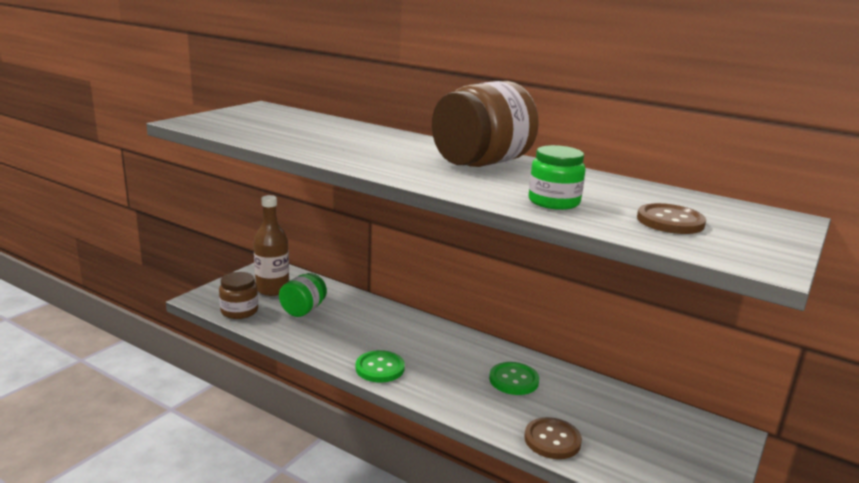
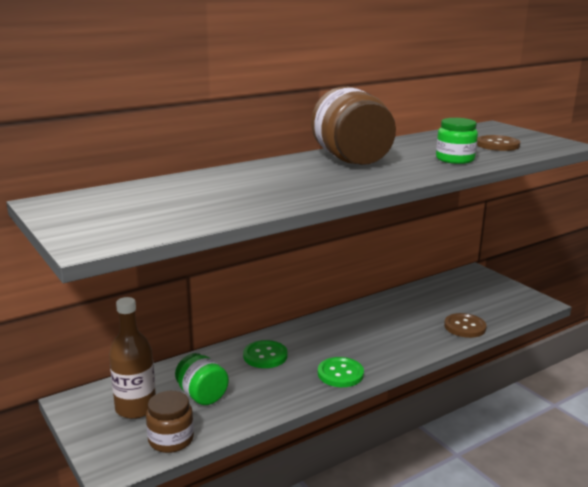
camera: 65 degrees left, 0 degrees up
(513, 380) = (387, 320): green button -> green button (265, 356)

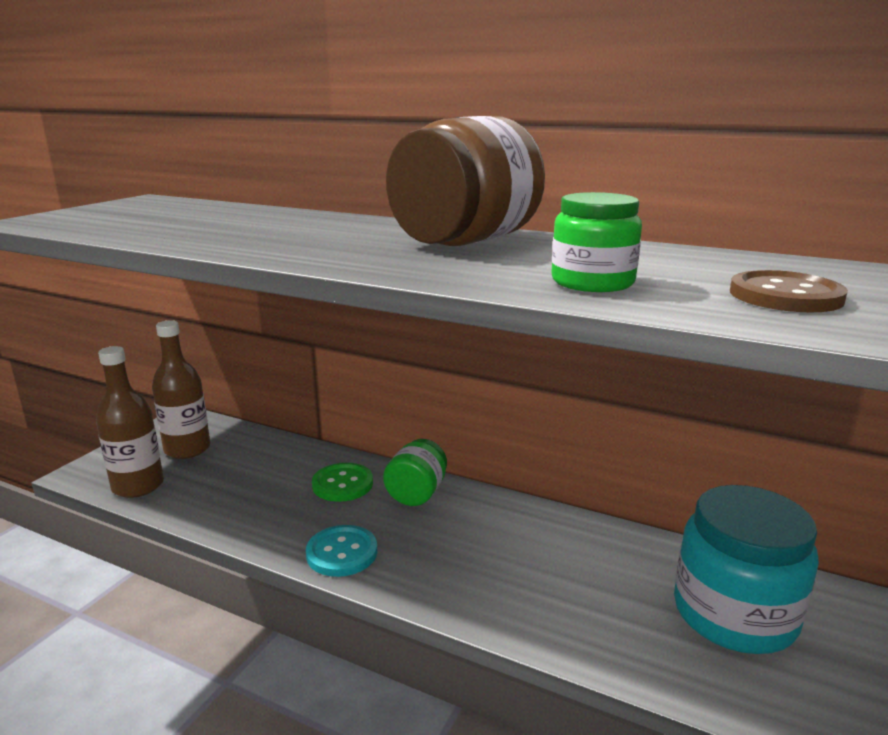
camera: 60 degrees right, 0 degrees up
(171, 439) = (138, 486): brown jar -> brown bottle
(202, 395) = (230, 475): green jar -> green jar (416, 493)
(340, 374) = (342, 553): green button -> turquoise button
(464, 327) = (609, 644): brown button -> none
(466, 295) = (734, 614): none -> turquoise jar

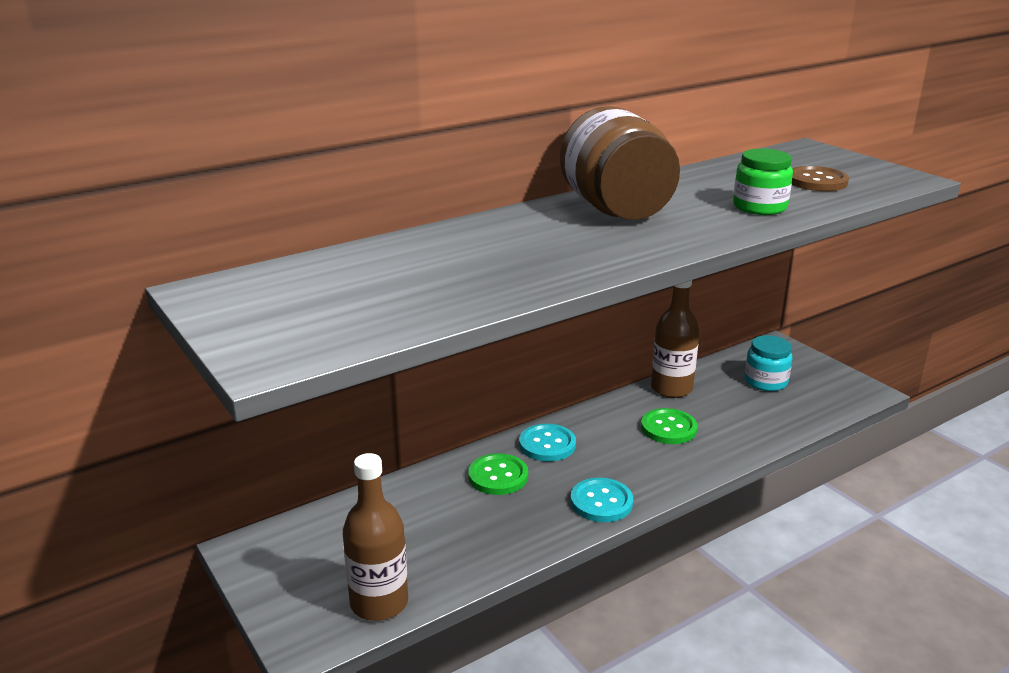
camera: 60 degrees left, 5 degrees up
(187, 449) = (328, 556): brown bottle -> brown bottle (671, 388)
(416, 493) = (547, 444): green jar -> turquoise button
(524, 560) = (668, 428): none -> green button
(734, 614) = (765, 381): turquoise jar -> turquoise jar, size x0.57

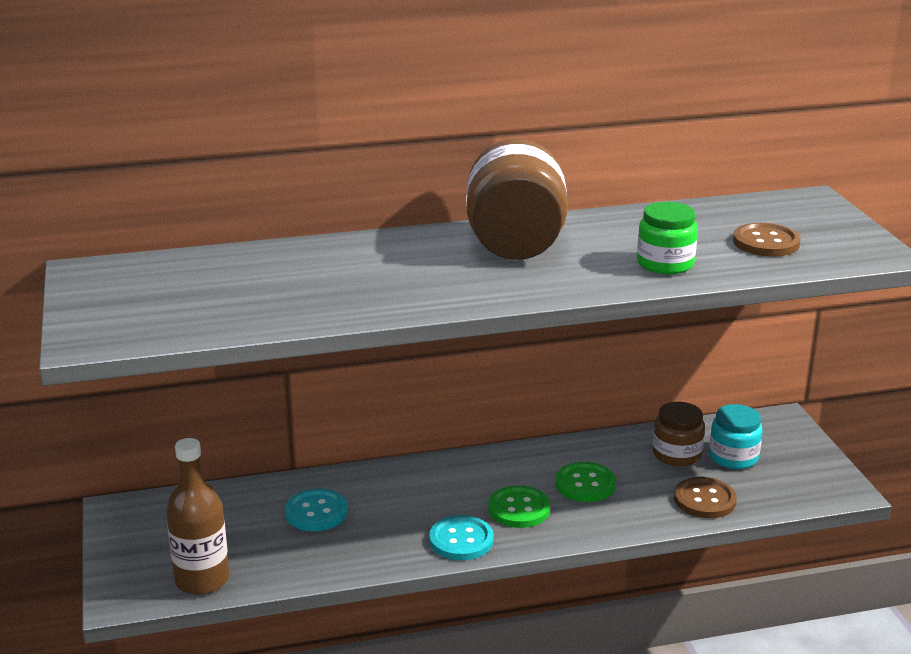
camera: 20 degrees right, 0 degrees up
(498, 476) = (380, 495): green button -> green button (519, 509)
(547, 444) = (449, 475): turquoise button -> turquoise button (316, 512)
(671, 388) = (621, 444): brown bottle -> none
(721, 388) = (677, 454): none -> brown jar
(773, 421) = (704, 500): none -> brown button

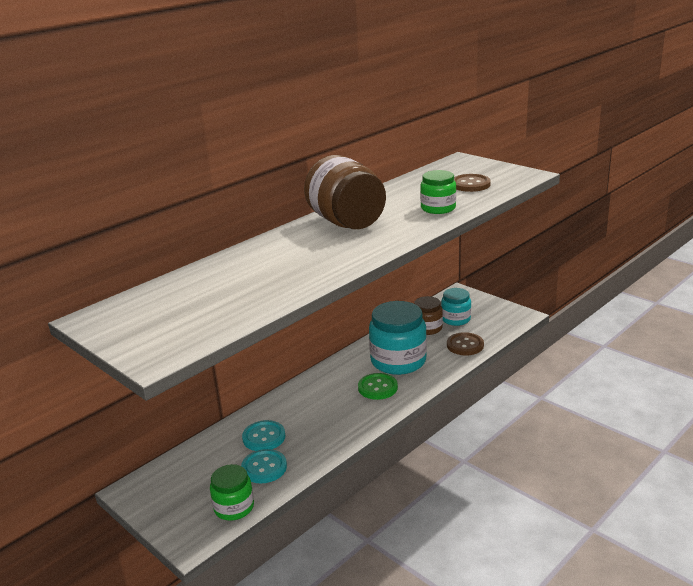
camera: 30 degrees left, 0 degrees up
(202, 580) = (234, 507): brown bottle -> green jar
(461, 540) = (364, 417): turquoise button -> turquoise button (264, 468)
(585, 484) = (398, 361): green button -> turquoise jar

